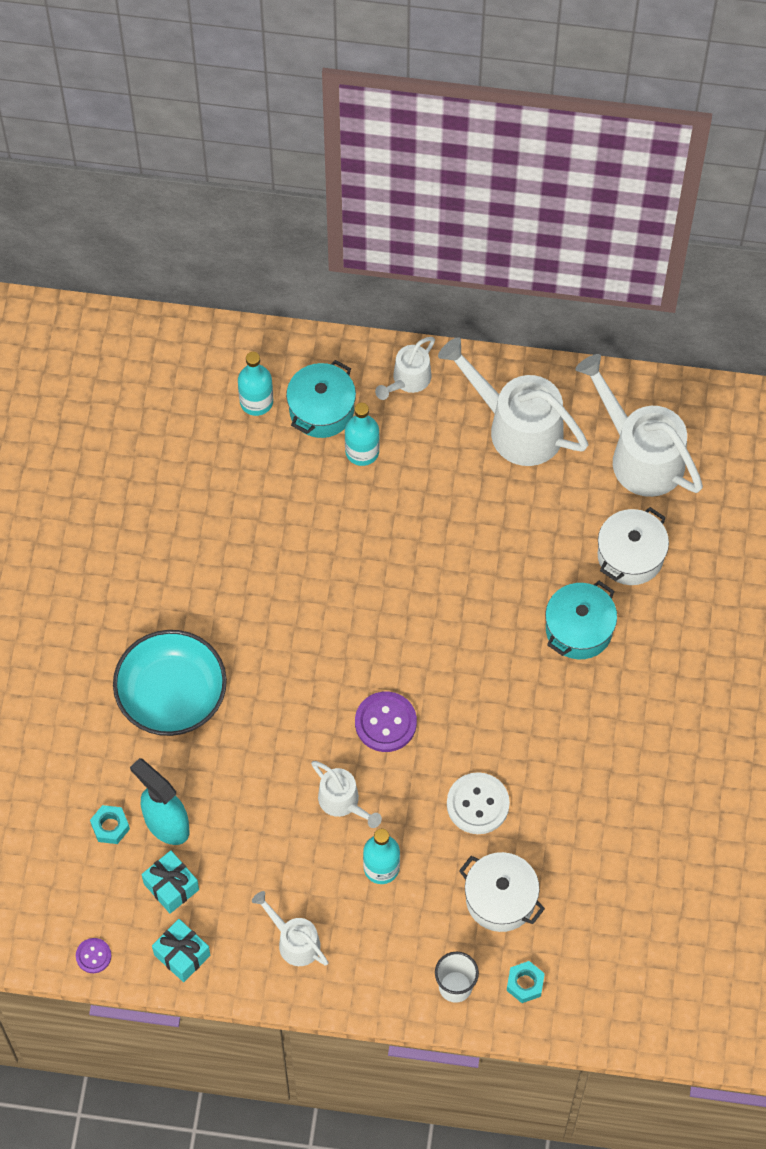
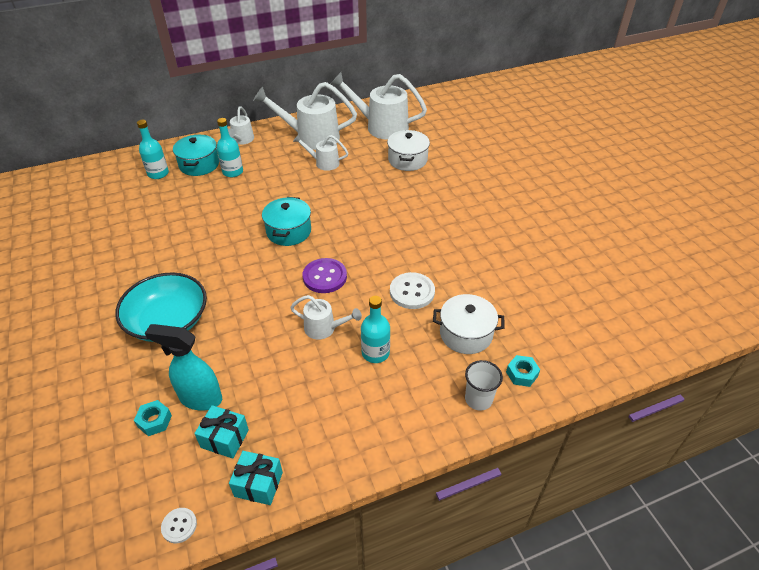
camera: 30 degrees left, 20 degrees down
(93, 956) = (179, 526): purple button -> white button
(294, 941) = (343, 428): white watering can -> white watering can (323, 163)
(579, 629) = (405, 195): turquoise pot -> turquoise pot (289, 231)

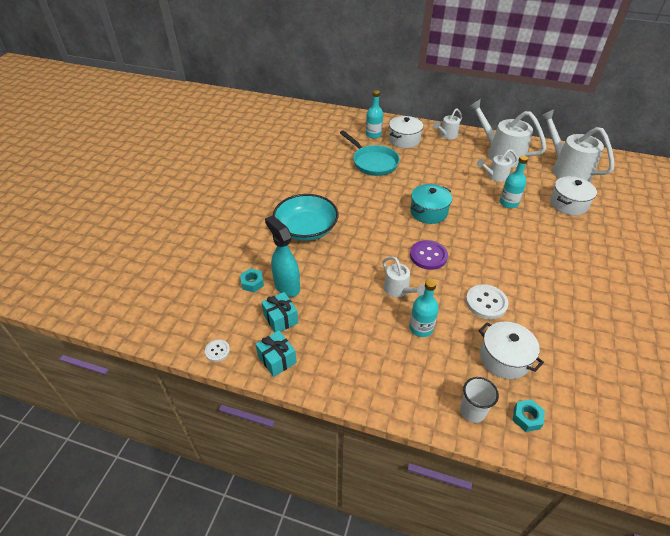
camera: 40 degrees right, 0 degrees up
(184, 206) = (373, 162): none -> turquoise pan
(199, 165) = (404, 140): turquoise pot -> white pot
(232, 172) = (422, 154): turquoise bottle -> turquoise bottle (508, 203)
(323, 163) = (495, 176): white watering can -> white watering can turned 75 degrees counterclockwise

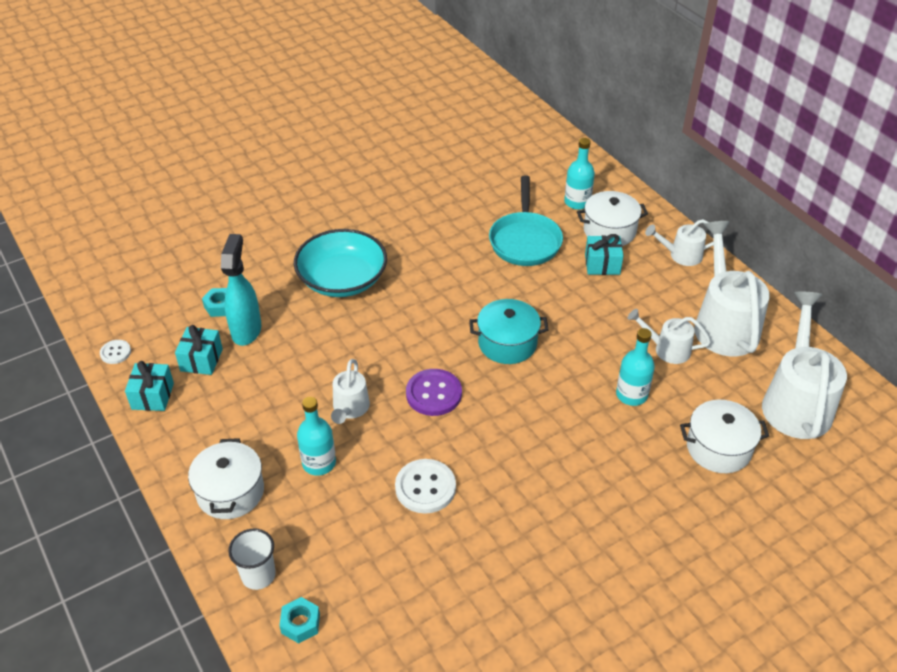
camera: 40 degrees right, 0 degrees up
(421, 155) = (602, 264): none -> turquoise gift
(504, 358) = (361, 555): white pot -> white pot (230, 492)

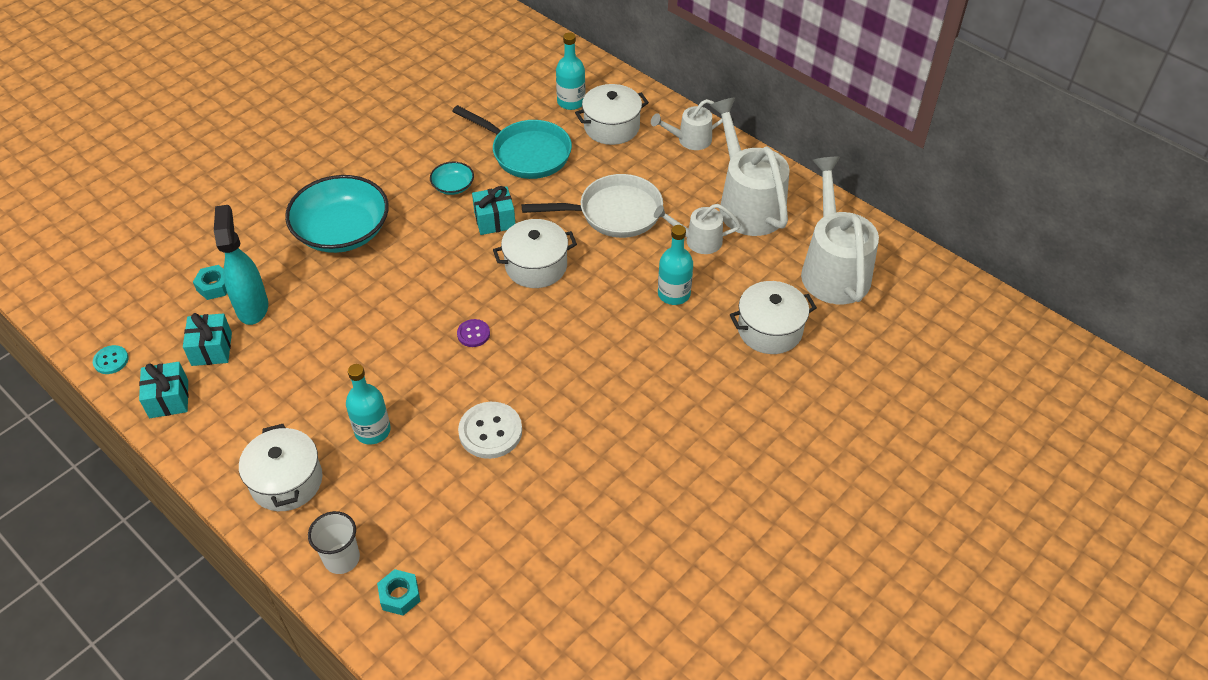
camera: 15 degrees left, 5 degrees up
(115, 352) = (111, 360): white button -> turquoise button
(350, 409) = (389, 368): white watering can -> none
(434, 394) = (473, 334): purple button -> purple button, size x0.55
(450, 258) = (453, 186): none -> turquoise bowl
(507, 343) = (536, 266): turquoise pot -> white pot
(525, 240) = (526, 153): turquoise pan -> turquoise pan turned 45 degrees counterclockwise
(592, 309) = (614, 213): none -> white pan
(602, 264) = (612, 164): turquoise gift -> turquoise gift (495, 220)

